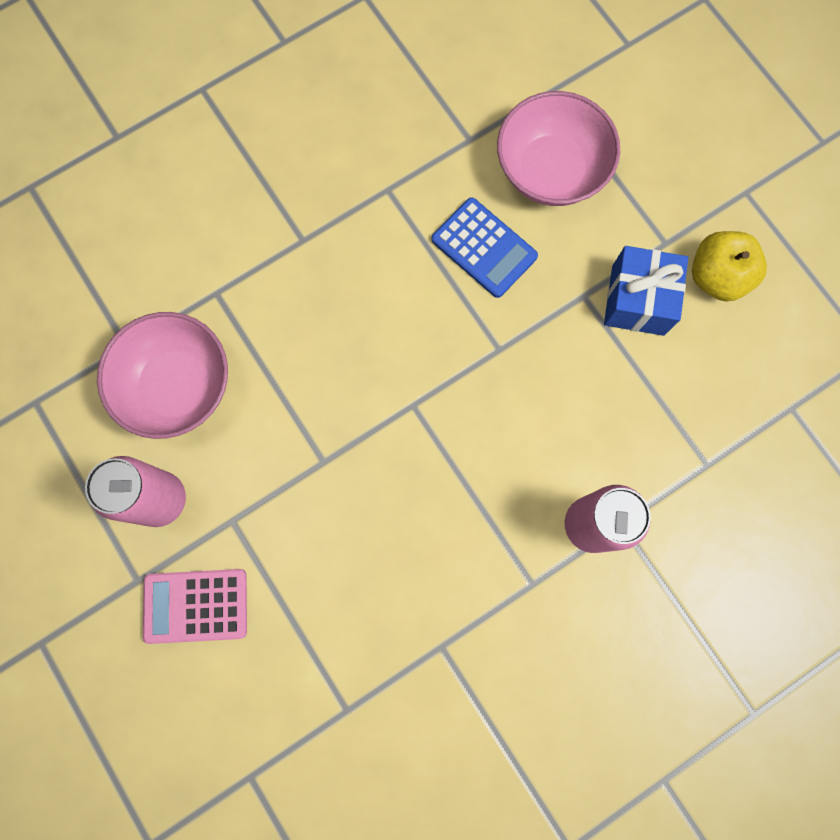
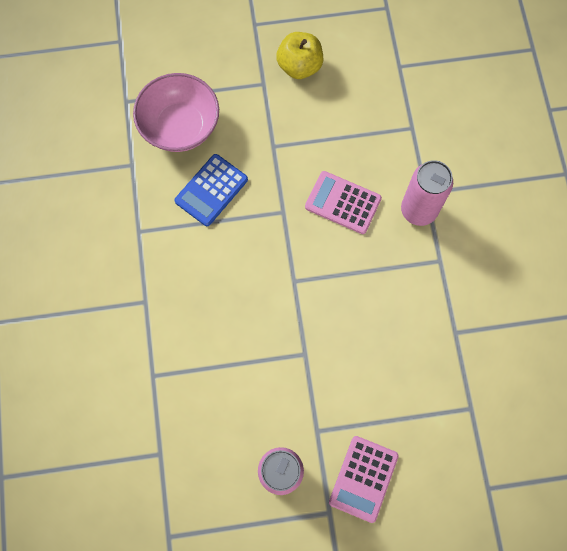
camera: 65 degrees left, 5 degrees down
(177, 386) = (206, 429): pink bowl -> none
(484, 248) = (211, 190): blue calculator -> blue calculator turned 150 degrees clockwise
(550, 419) = (343, 203): none -> pink calculator
(638, 300) = (292, 117): blue gift -> none

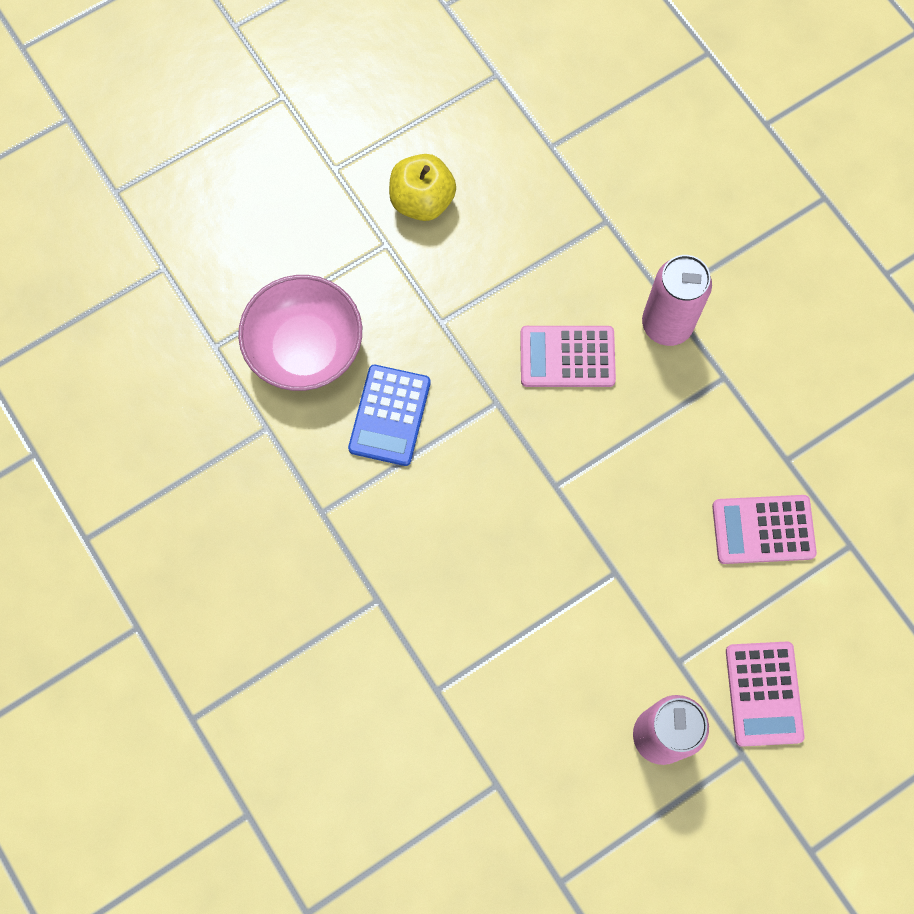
camera: 25 degrees left, 0 degrees up
(416, 371) = (763, 529): none -> pink calculator

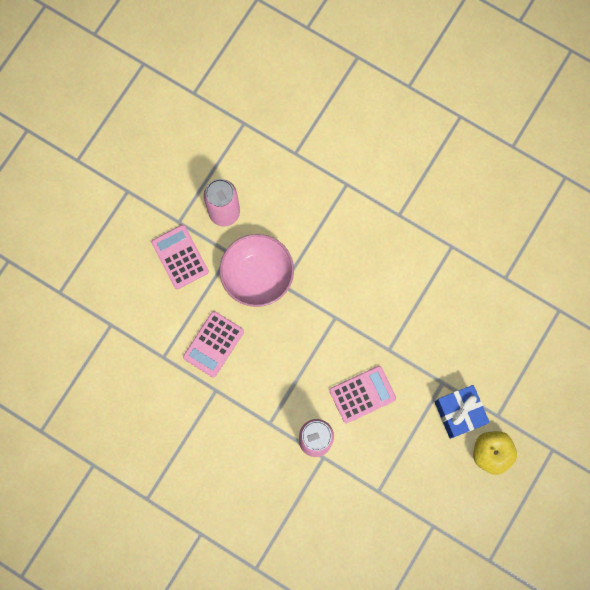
camera: 155 degrees right, 5 degrees up
(305, 349) = (509, 331): pink bowl -> pink bowl (257, 276)
(389, 415) = (443, 315): blue calculator -> none
(439, 271) = (459, 413): none -> blue gift
(763, 529) = (213, 344): pink calculator -> pink calculator turned 150 degrees clockwise

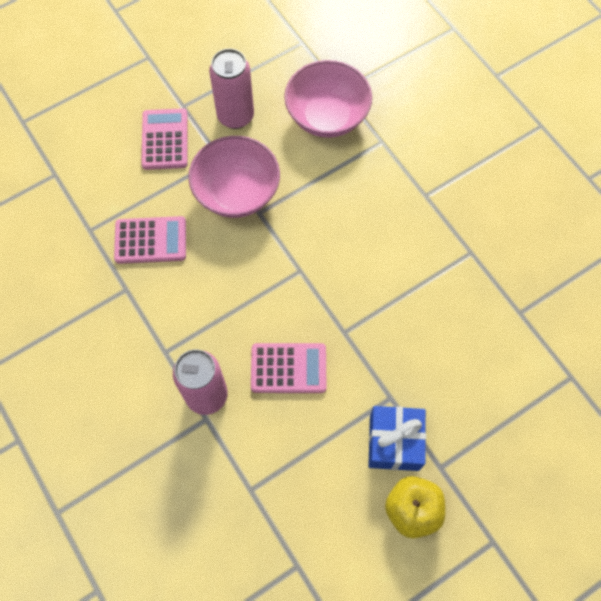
camera: 25 degrees right, 10 degrees down
(213, 344) = (150, 240): pink calculator -> pink calculator turned 150 degrees counterclockwise
(294, 180) = (327, 116): none -> pink bowl

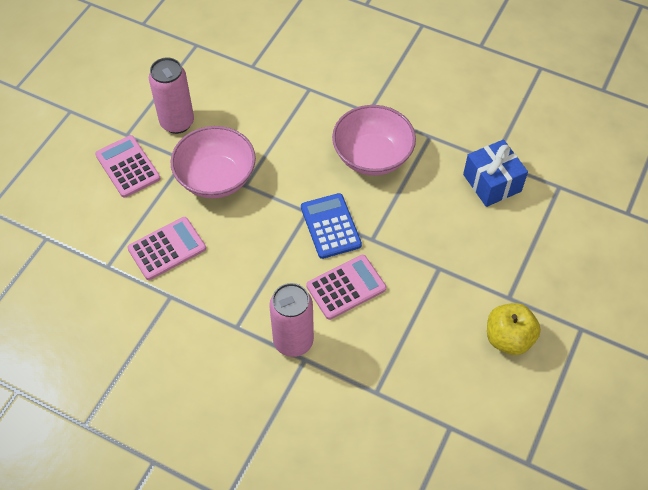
camera: 30 degrees left, 10 degrees down
(313, 297) = (330, 226): none -> blue calculator
(327, 116) = (253, 89): pink bowl -> pink bowl (372, 156)
(394, 442) = (463, 298): blue gift -> blue gift (492, 183)

